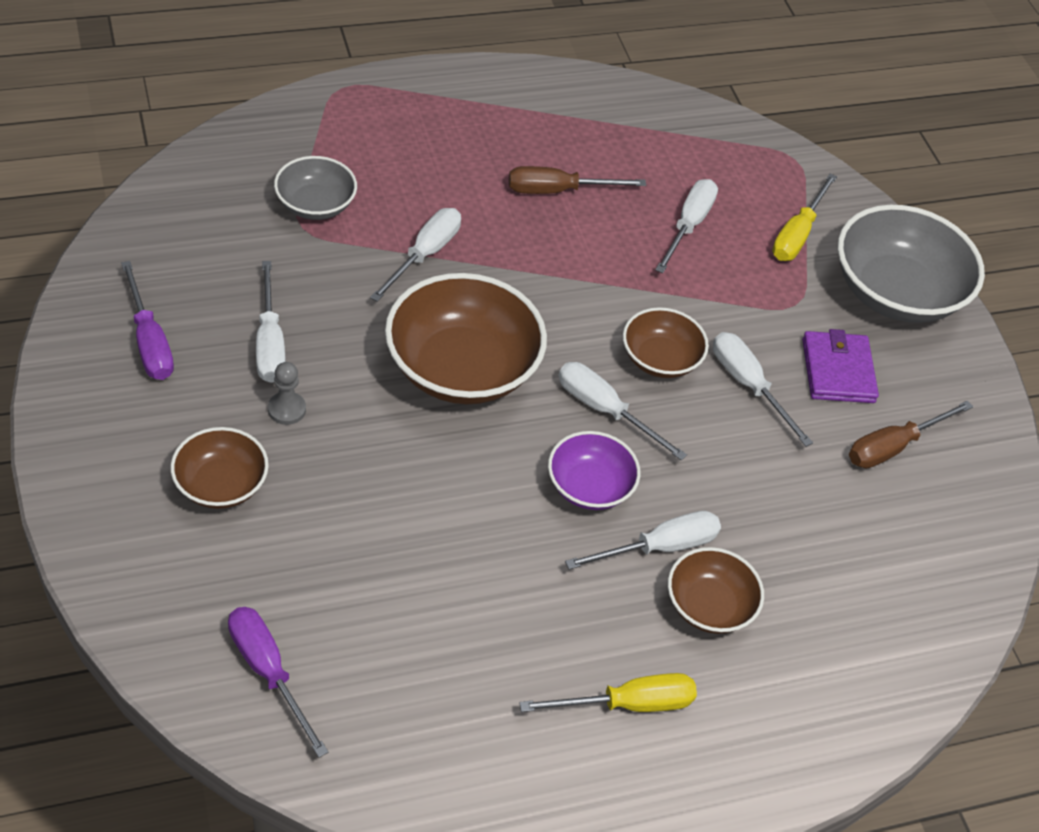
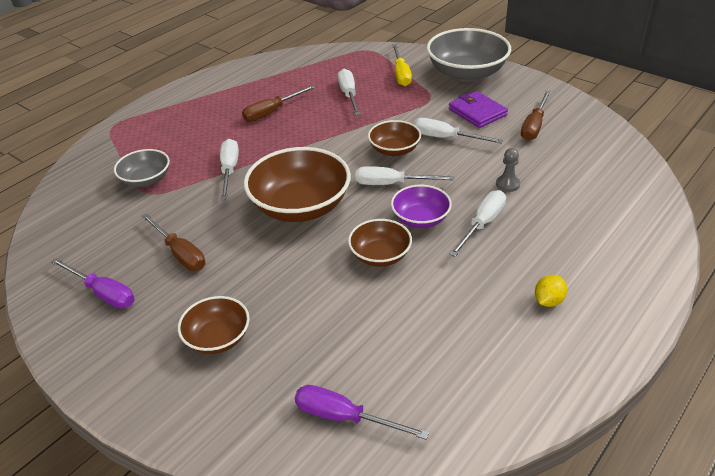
camera: 25 degrees left, 10 degrees down
(269, 343) = (180, 253): white screwdriver -> brown screwdriver
(286, 409) = (221, 278): grey pawn -> grey pawn (507, 184)
(627, 704) = (548, 301): yellow screwdriver -> yellow lemon
(709, 606) = (533, 234): brown bowl -> brown bowl (380, 255)

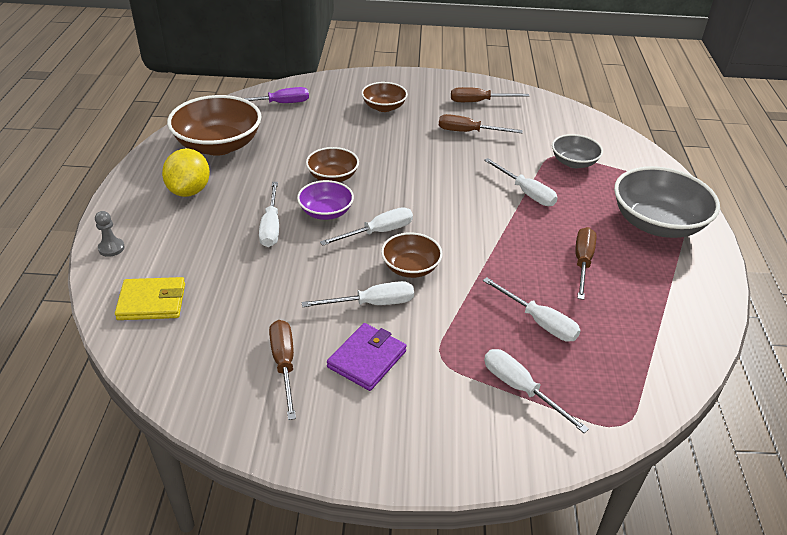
camera: 140 degrees right, 0 degrees up
(103, 293) = (479, 102): purple screwdriver -> brown screwdriver
(300, 206) = (430, 187): brown bowl -> brown bowl (218, 145)
(401, 74) = (520, 389): yellow screwdriver -> white screwdriver
(466, 73) = (438, 434): grey bowl -> grey bowl (656, 223)
(477, 112) = (367, 359): purple wallet -> purple wallet turned 75 degrees counterclockwise
(507, 184) = (271, 272): grey pawn -> grey pawn (111, 248)
(548, 301) = (189, 190): yellow lemon -> yellow lemon, size x1.87
(620, 196) = (152, 302): none -> yellow wallet

